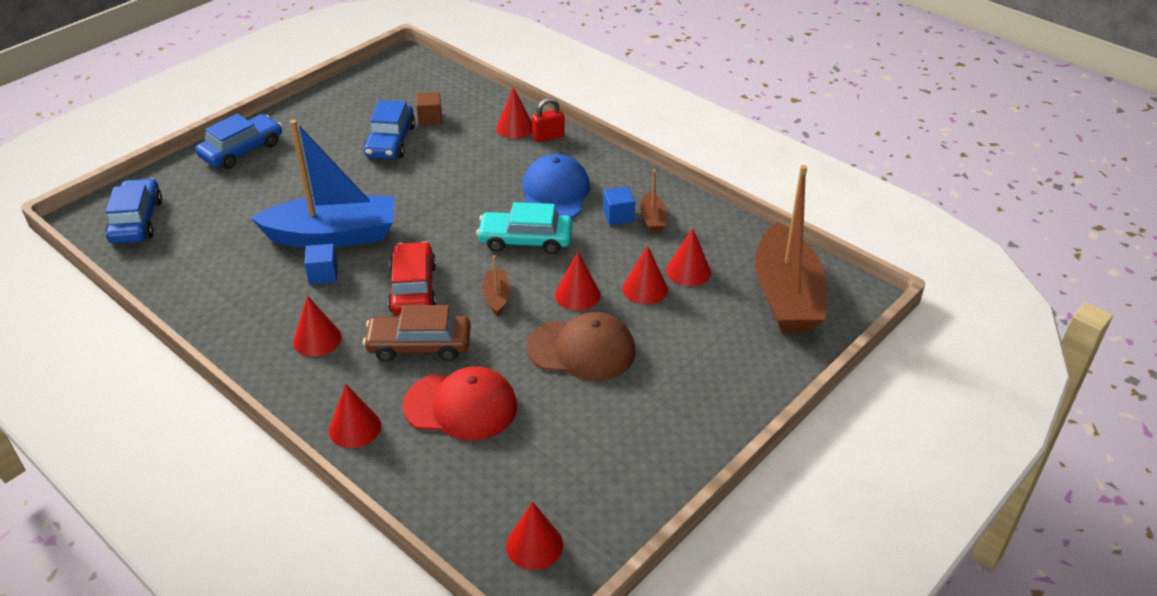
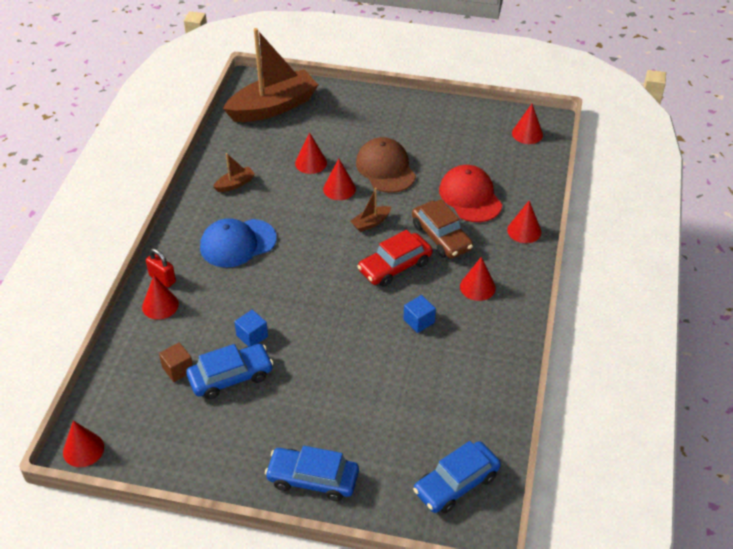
camera: 120 degrees left, 5 degrees up
(333, 236) = (376, 340): blue boat -> none
(525, 240) = (303, 235): turquoise car -> none
(618, 216) = (243, 201): blue cube -> blue cube (252, 336)
(688, 271) = (279, 151): red cone -> red cone (83, 449)

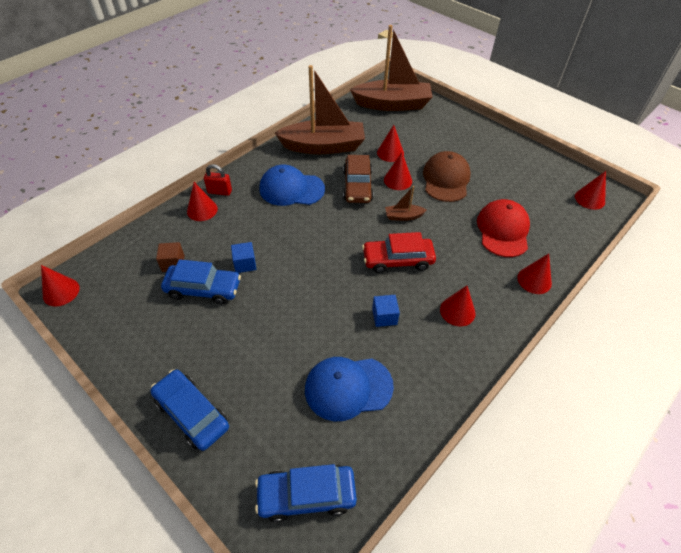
camera: 30 degrees right, 5 degrees up
(162, 279) = (219, 192): red padlock -> red padlock turned 60 degrees counterclockwise
(235, 184) = (323, 146): brown boat -> brown boat, size x2.41
(430, 392) = (348, 388): none -> blue cap
(441, 237) = (454, 253): brown car -> brown car (357, 186)

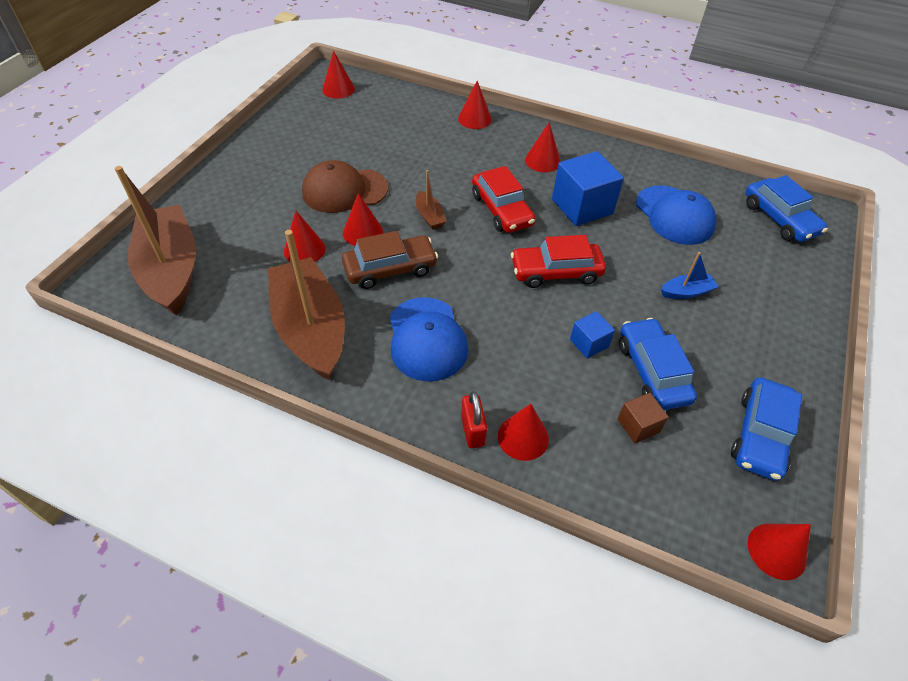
camera: 110 degrees left, 0 degrees up
(192, 413) = (789, 317): blue car -> blue car (760, 435)
(256, 347) = (686, 292): none -> blue boat
(317, 270) = (556, 272): none -> red car
(384, 316) = (582, 206): blue cube -> blue cube, size x1.92
(503, 230) = (415, 141): red cap -> none

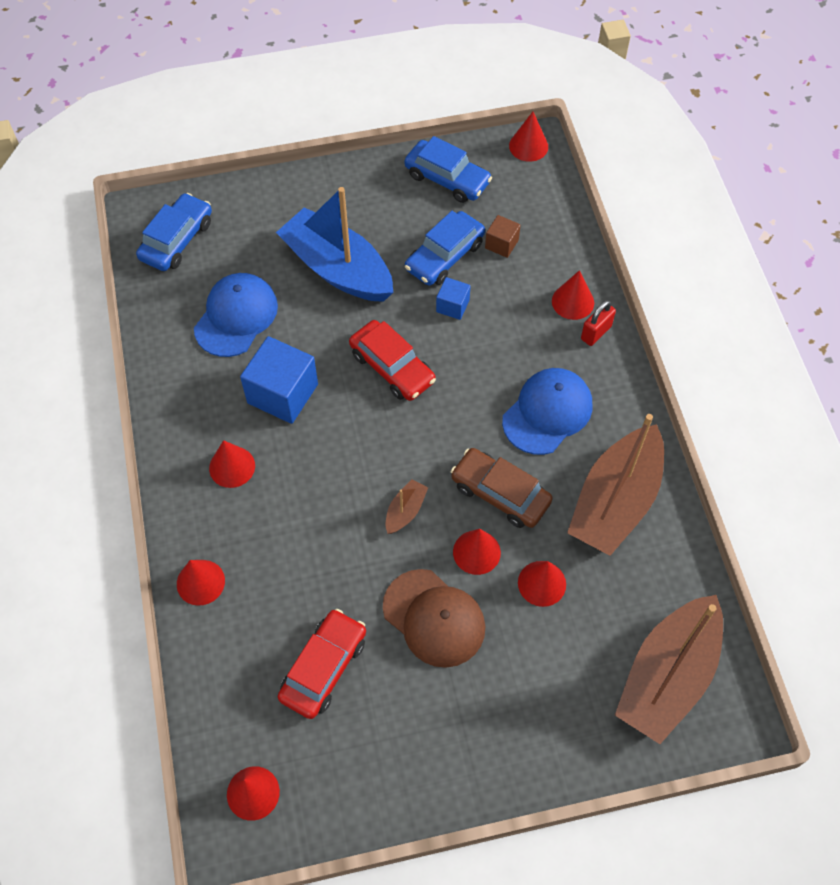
camera: 125 degrees left, 10 degrees up
(501, 210) = (343, 456): red car -> red car (324, 668)
(686, 292) = (337, 268): blue boat -> blue boat, size x2.41
(760, 435) = (447, 179): blue car -> blue car turned 45 degrees clockwise

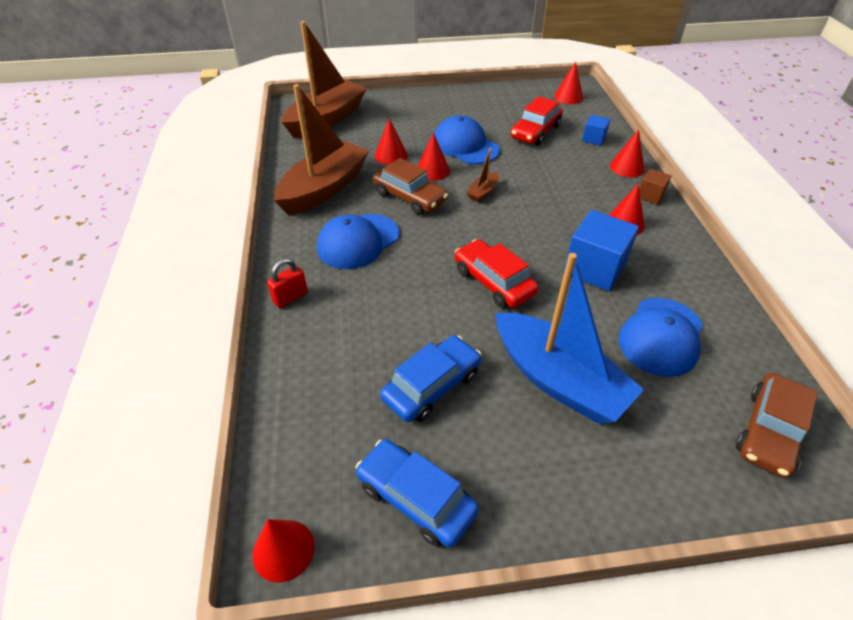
camera: 175 degrees left, 15 degrees down
(177, 240) = (769, 431): blue car -> brown car
(434, 618) = (465, 145): brown cap -> blue cap
(452, 306) = (429, 331): blue cube -> blue cube (593, 139)
(501, 244) = (361, 396): brown cube -> brown cube (650, 195)
(573, 302) = (302, 327): red cone -> none

